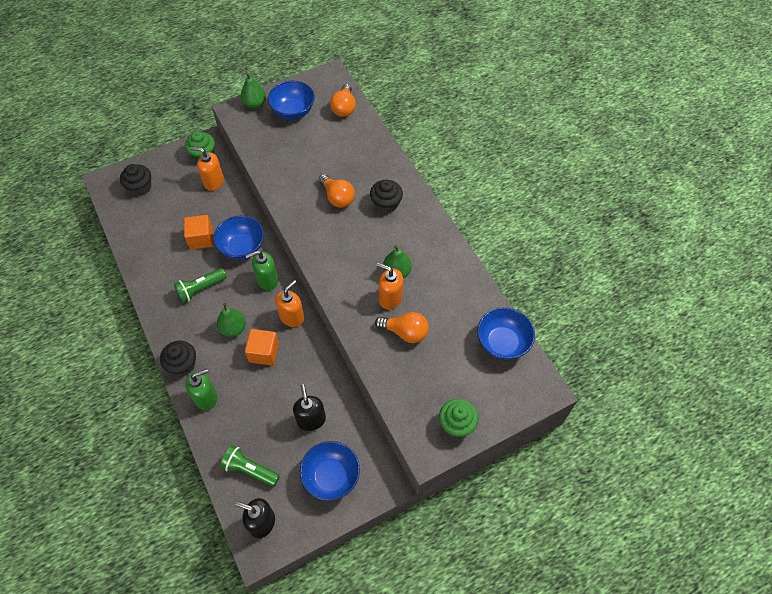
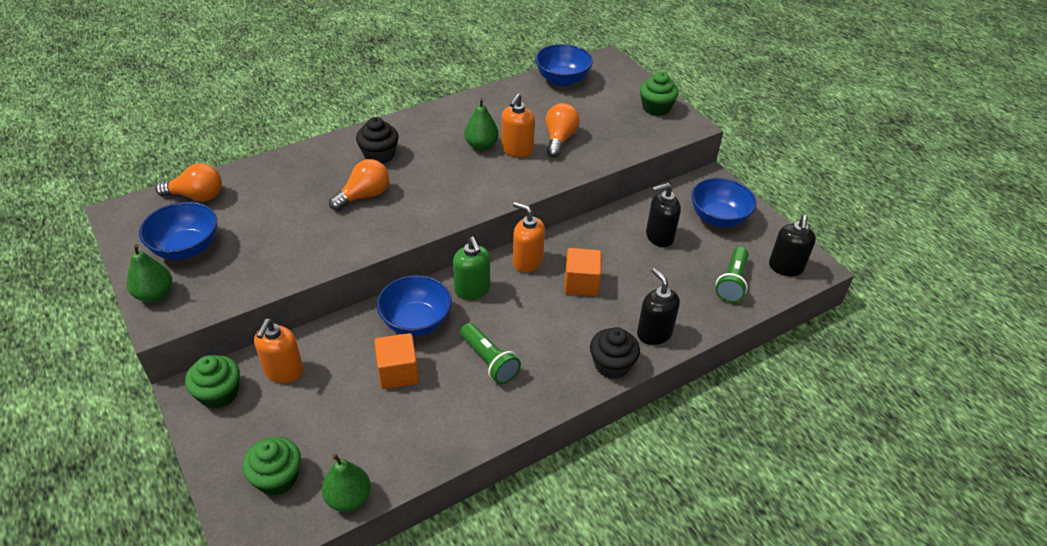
camera: 95 degrees left, 15 degrees down
(140, 187) = (277, 477): black cupcake -> green cupcake
(206, 398) = (654, 333): green soap dispenser -> black soap dispenser
(233, 328) = (550, 317): green pear -> green pear (349, 498)

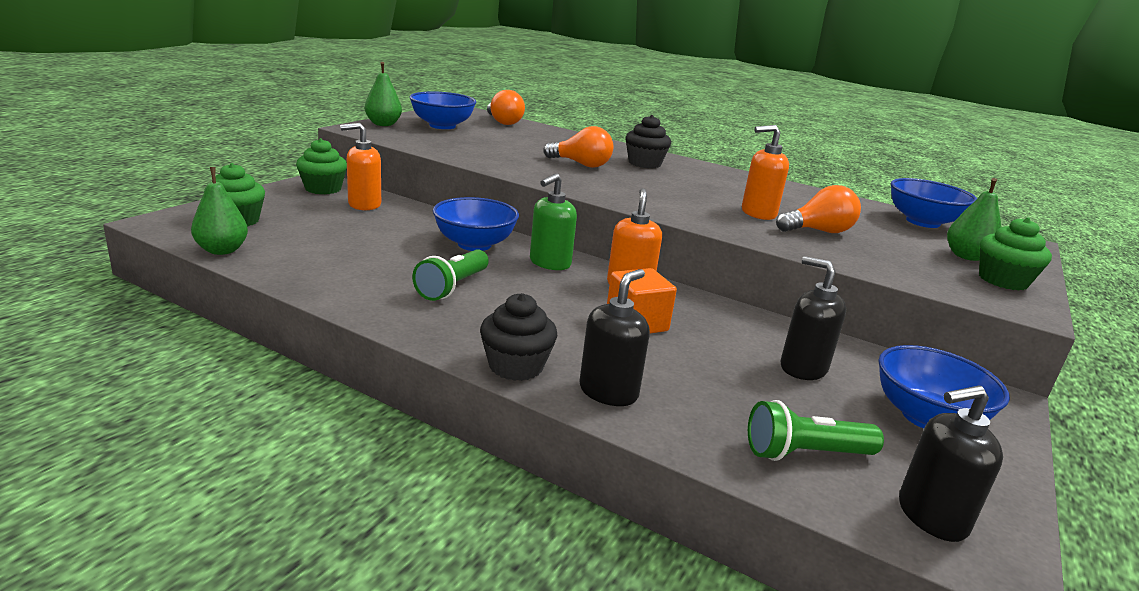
camera: 60 degrees right, 20 degrees down
(398, 372) = (398, 247): orange cube -> none
(481, 146) = (733, 198): green pear -> green pear (966, 256)

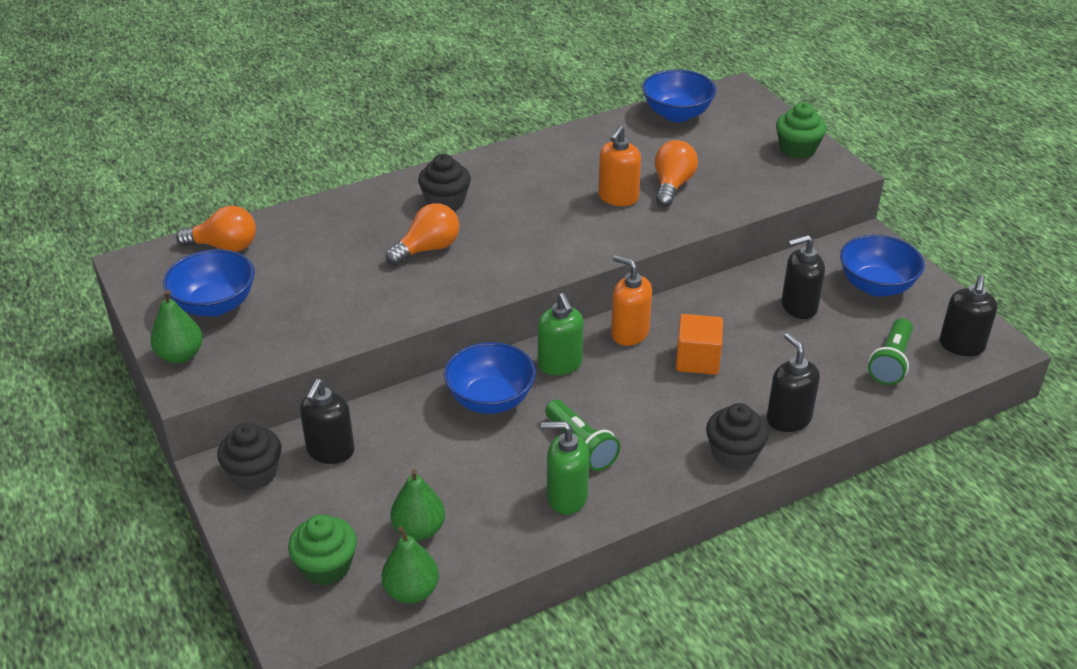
camera: 55 degrees left, 15 degrees up
(323, 189) = (254, 474): green cupcake -> black cupcake
(364, 204) = (330, 451): orange soap dispenser -> black soap dispenser
(378, 291) = (566, 497): none -> green soap dispenser
(966, 256) = (751, 138): green pear -> green pear (419, 530)

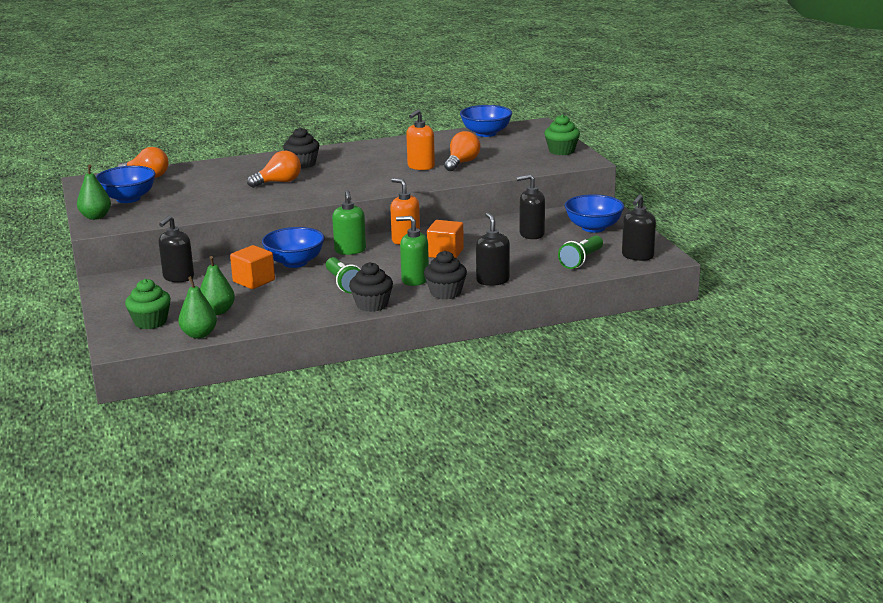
camera: 10 degrees right, 15 degrees down
(254, 474) = (125, 284): black cupcake -> black cupcake (372, 305)
(446, 450) = (254, 281): none -> orange cube
(566, 497) = (321, 304): green soap dispenser -> green soap dispenser (415, 280)

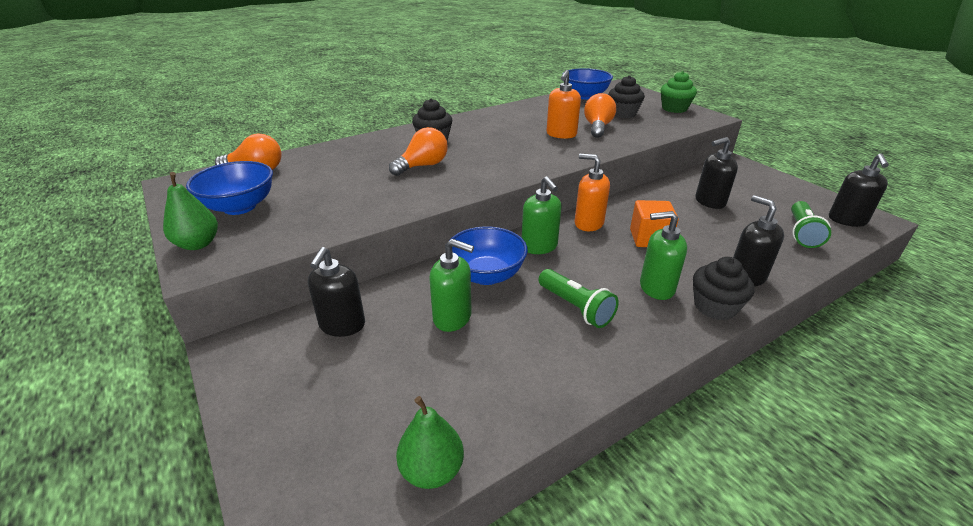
camera: 15 degrees left, 10 degrees up
(150, 322) = (333, 446): green cupcake -> none
(217, 311) = (434, 397): green pear -> none
(254, 281) = (452, 318): orange cube -> green soap dispenser
(372, 305) = (645, 346): black cupcake -> black cupcake (623, 113)
(593, 228) = (758, 187): blue bowl -> none

